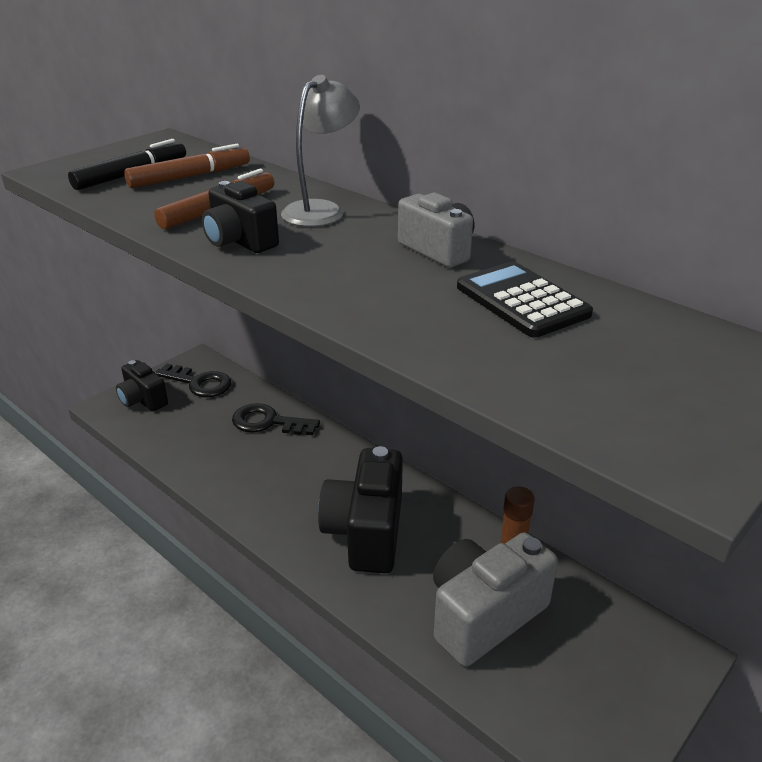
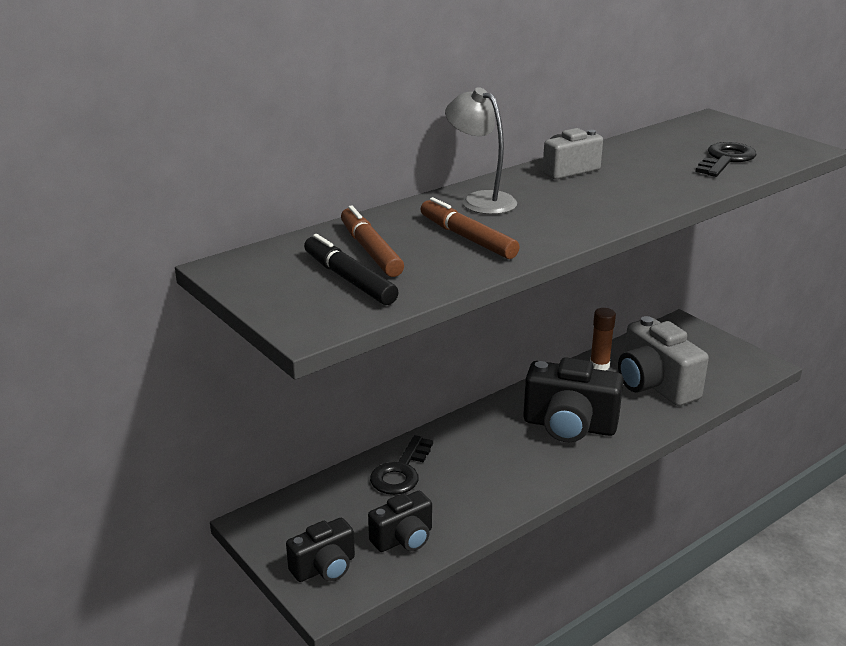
camera: 80 degrees left, 5 degrees down
(199, 383) = (305, 521): black key -> black key (725, 159)
(240, 241) = (541, 230): black camera -> black camera (403, 539)
(522, 300) = (645, 157): black calculator -> none

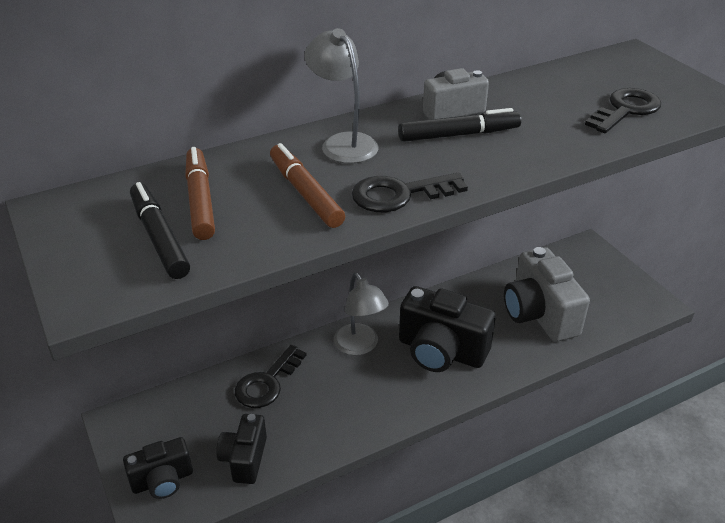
camera: 10 degrees right, 10 degrees up
(403, 539) = (244, 459): black camera -> black camera turned 120 degrees clockwise
(485, 430) = (360, 346): none -> grey lamp
(555, 232) = (399, 194): none -> black key
(585, 187) = (459, 135): none -> black marker
(599, 366) = (492, 286): brown glue stick -> none

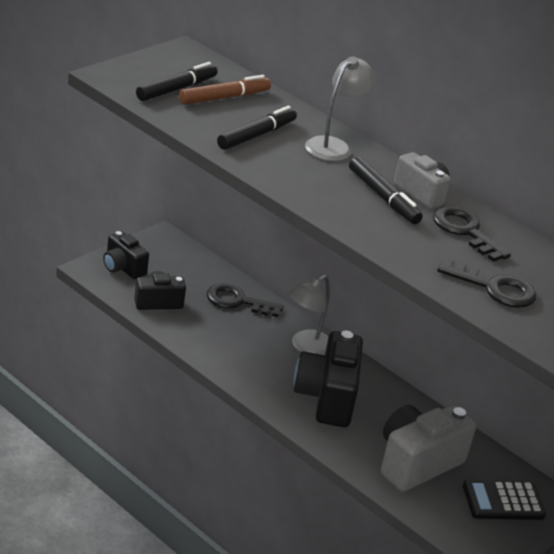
camera: 65 degrees right, 5 degrees down
(305, 193) = (256, 135): brown marker -> black marker
(399, 194) = (278, 173): black key -> black key (465, 231)
(587, 275) = (503, 501): none -> black calculator

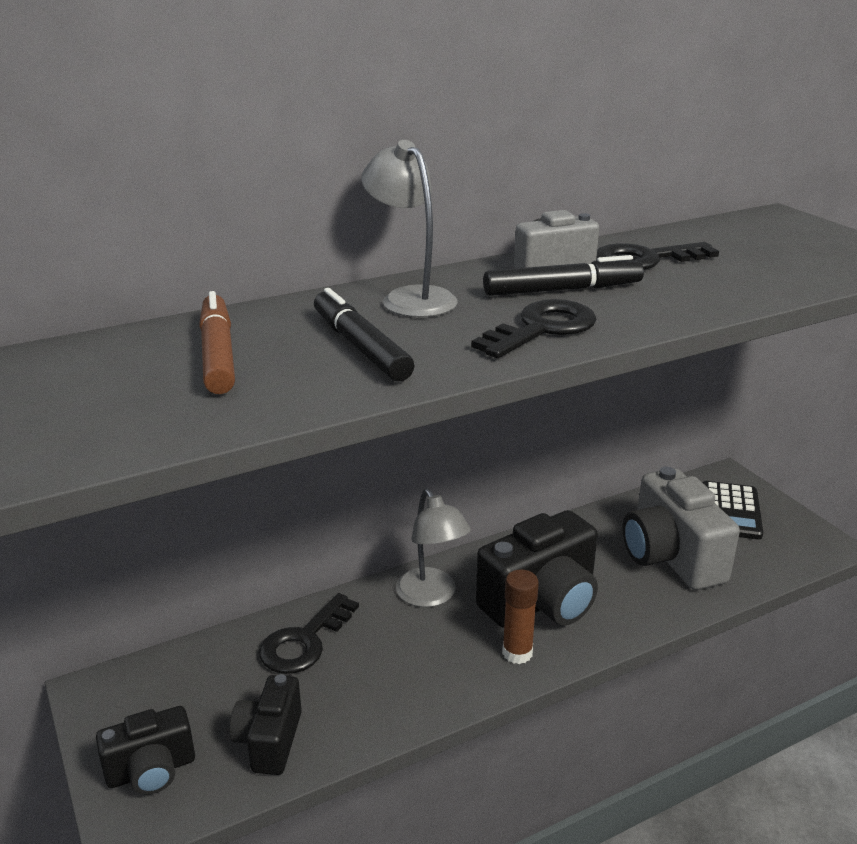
camera: 65 degrees left, 5 degrees down
(176, 89) = (158, 392): black marker -> none
(271, 389) = (517, 653): none -> brown glue stick
(326, 397) = (541, 602): black camera -> black camera turned 60 degrees counterclockwise
(494, 288) = (777, 267): black key -> black key (542, 329)

